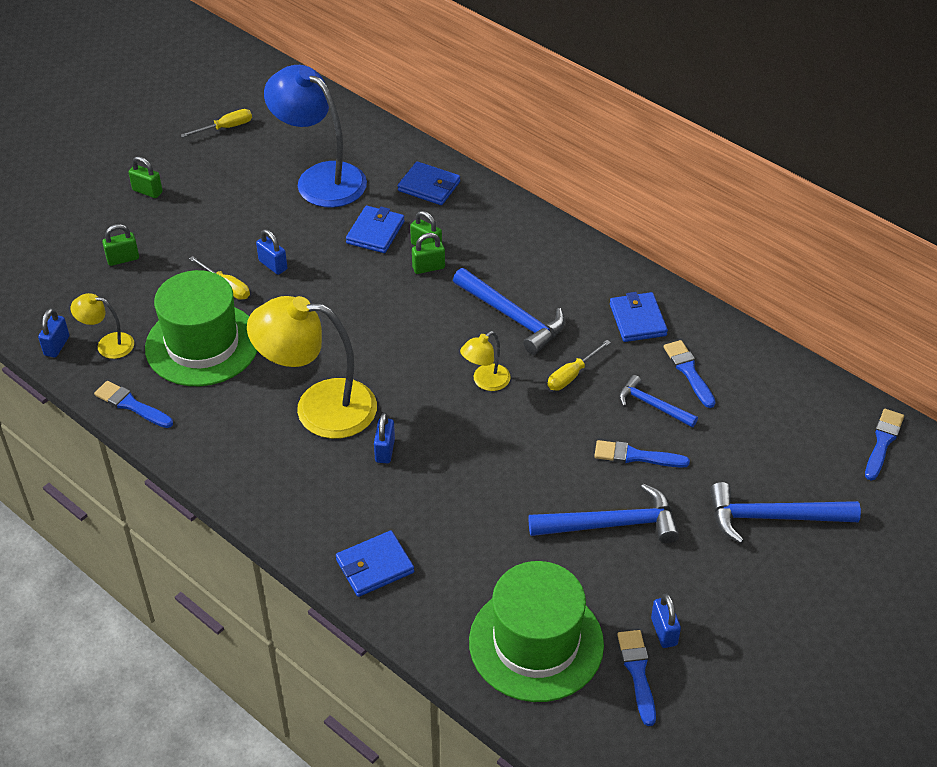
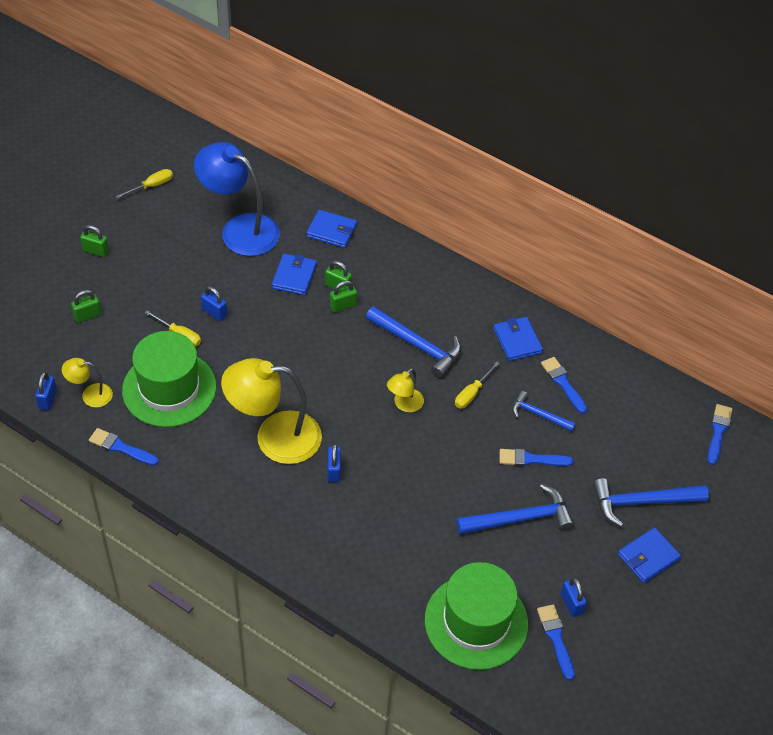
camera: 10 degrees left, 5 degrees up
(375, 566) = (342, 570): blue wallet -> blue wallet (648, 557)

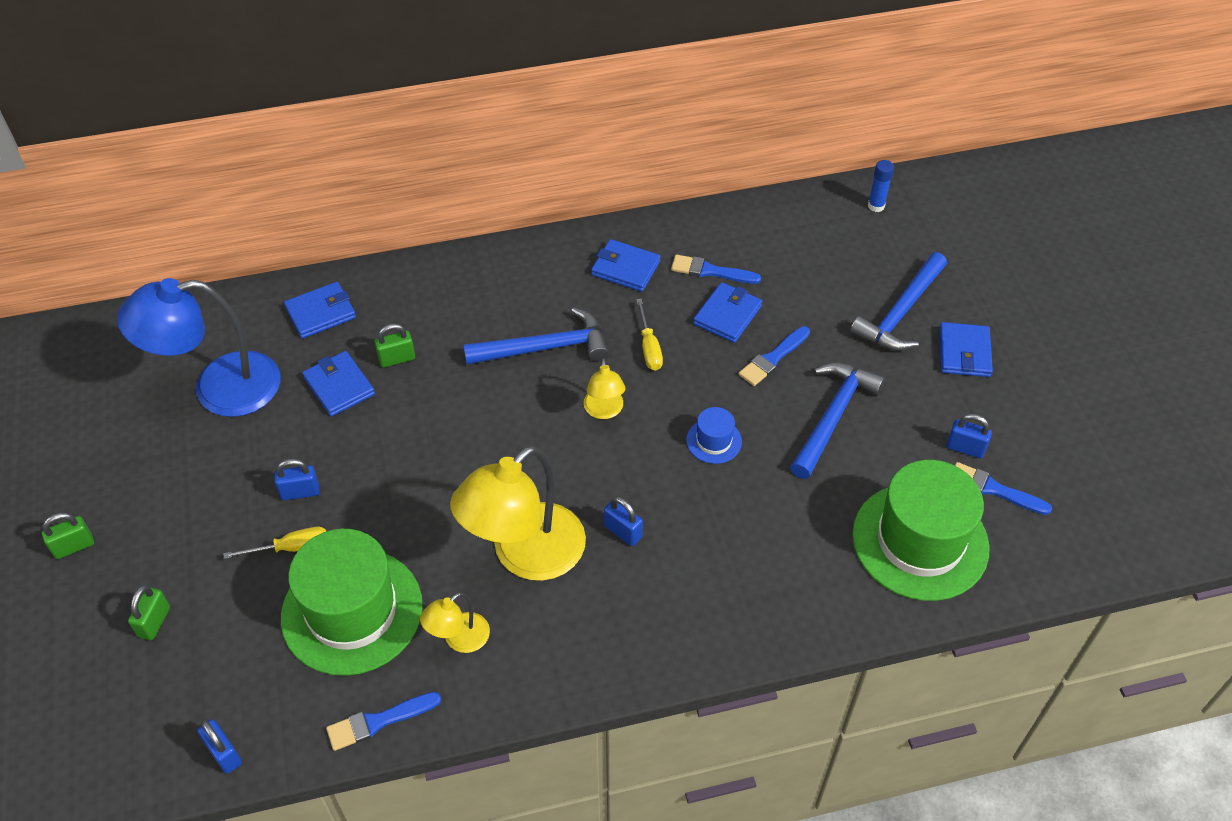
camera: 45 degrees left, 0 degrees up
(90, 395) = (270, 701): yellow lamp -> yellow lamp (459, 639)
(151, 186) = (55, 426): yellow screwdriver -> none
(343, 306) = (426, 372): green padlock -> none
(439, 471) = (714, 441): none -> blue hat
(538, 414) = (727, 315): blue hammer -> blue wallet
(718, 432) = (876, 206): blue brush -> blue glue stick

